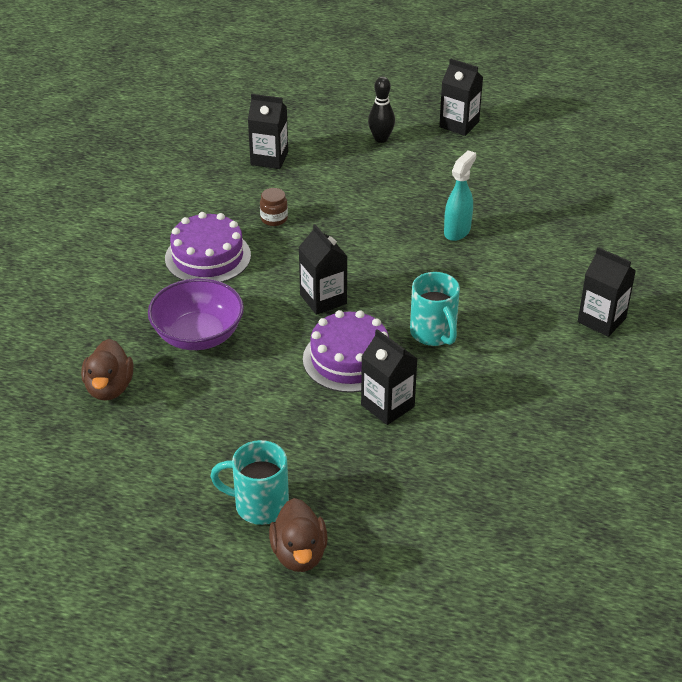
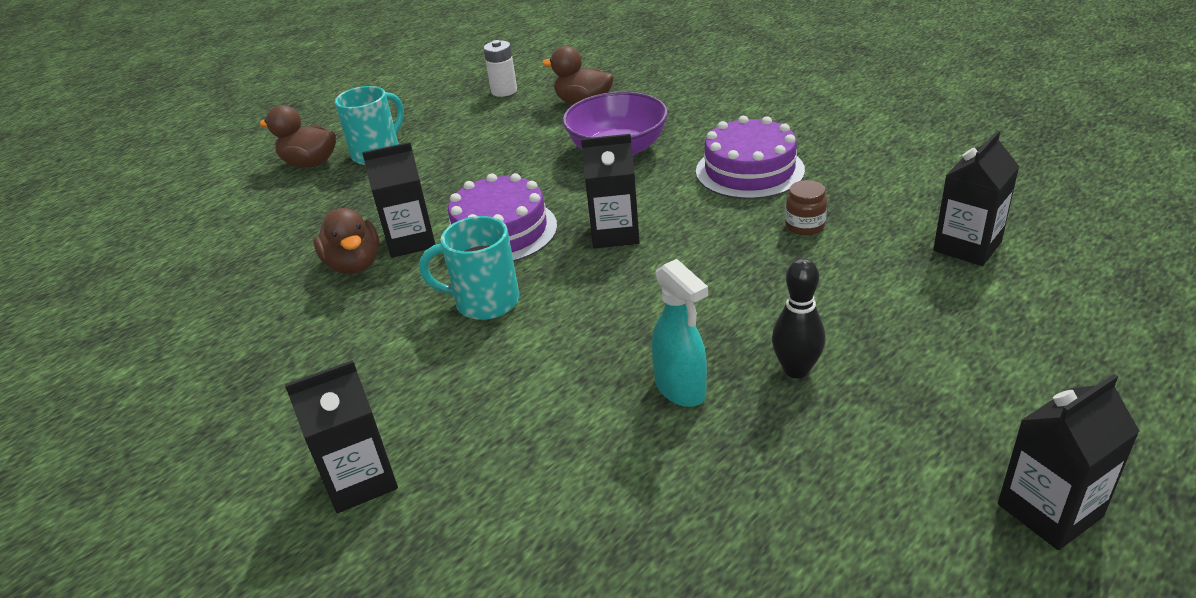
camera: 120 degrees right, 5 degrees down
(91, 463) = (504, 91): none -> white battery
(381, 139) = (1006, 377): black bowling pin -> black bowling pin (796, 370)
(434, 424) = (354, 265): none -> brown duck

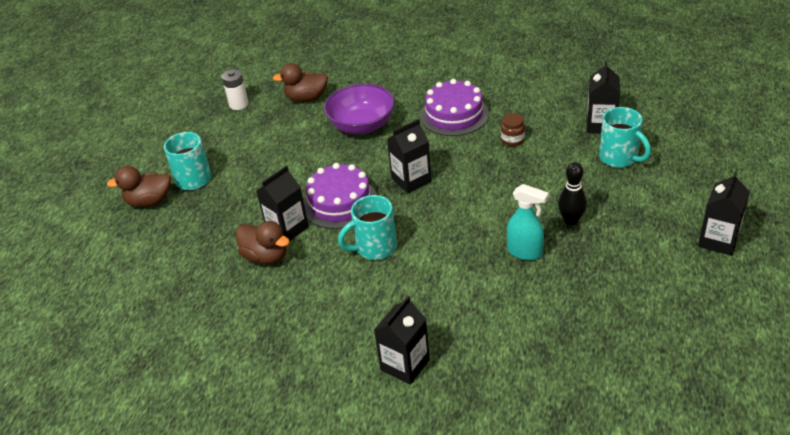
camera: 30 degrees left, 5 degrees up
(960, 304) = (619, 158): none -> turquoise mug

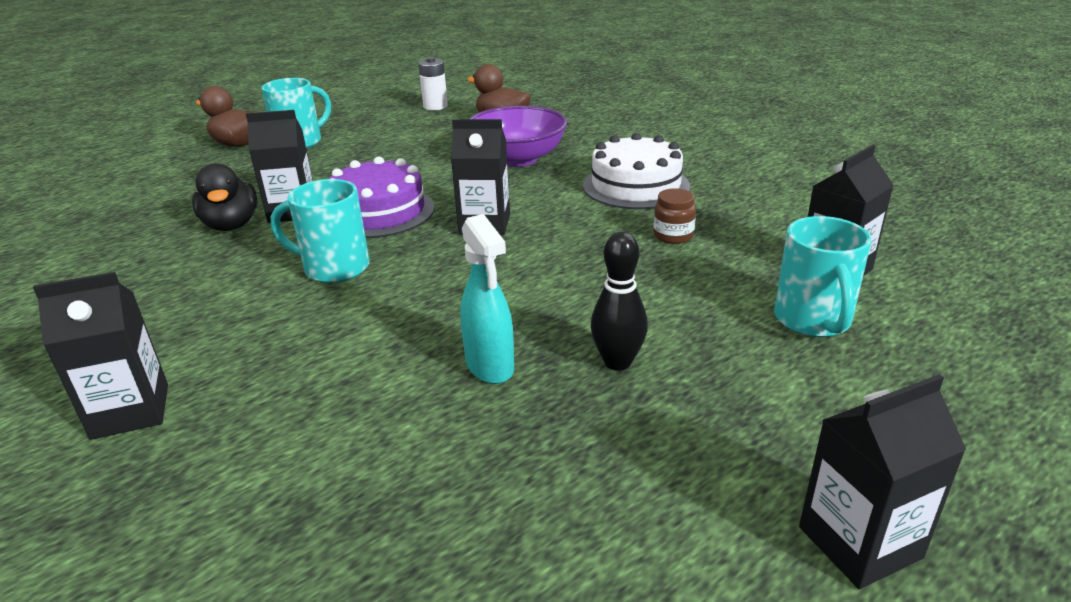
camera: 35 degrees right, 10 degrees down
(266, 256) = (231, 225): brown duck -> black duck
(454, 115) = (636, 186): purple cake -> white cake

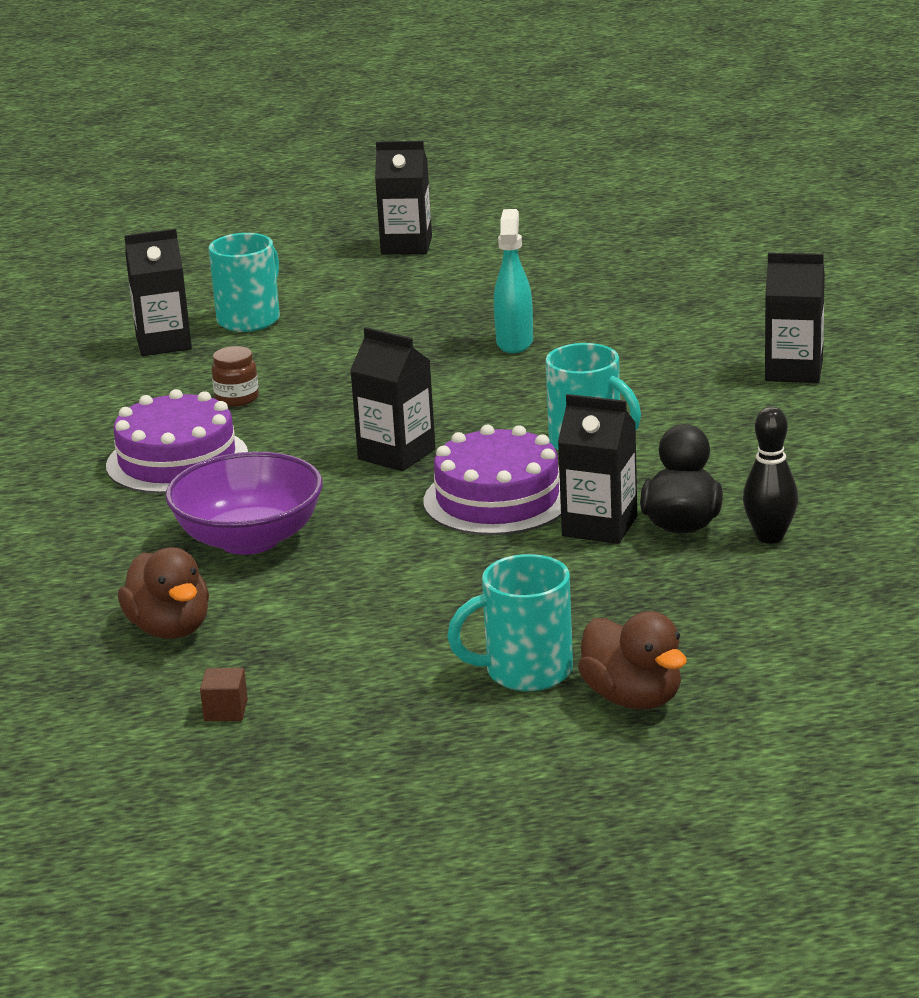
camera: 150 degrees left, 5 degrees down
(435, 106) = (226, 710): white battery -> brown cube
(617, 362) = (423, 327): black bowling pin -> black bowling pin (770, 537)
(636, 186) = (177, 460): white cake -> purple cake

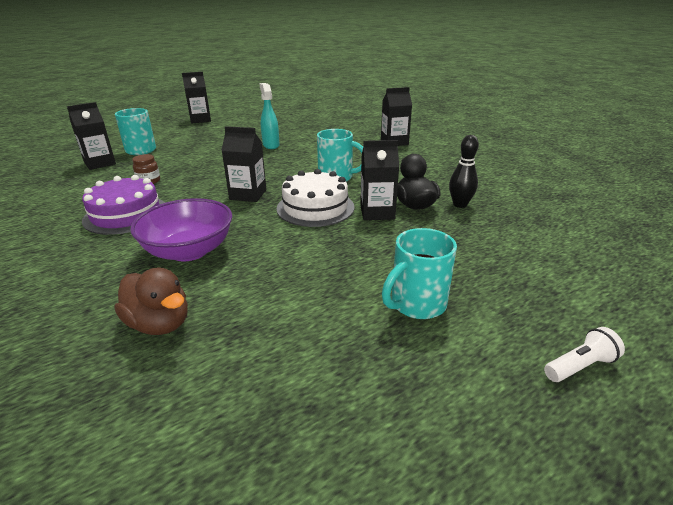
camera: 25 degrees left, 5 degrees up
(226, 710) = (233, 388): brown cube -> none
(497, 499) = (315, 207): purple cake -> white cake
(633, 698) = (495, 308): brown duck -> none
(666, 777) = (579, 366): none -> white flashlight

